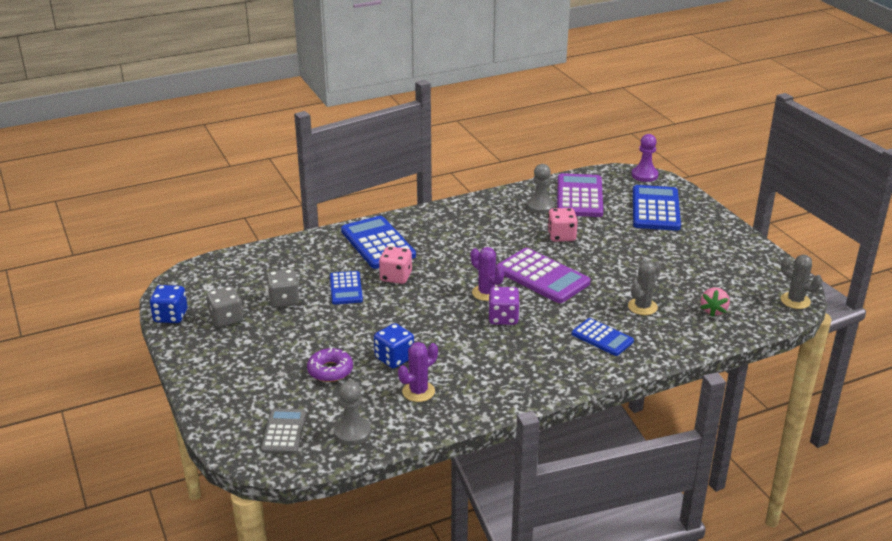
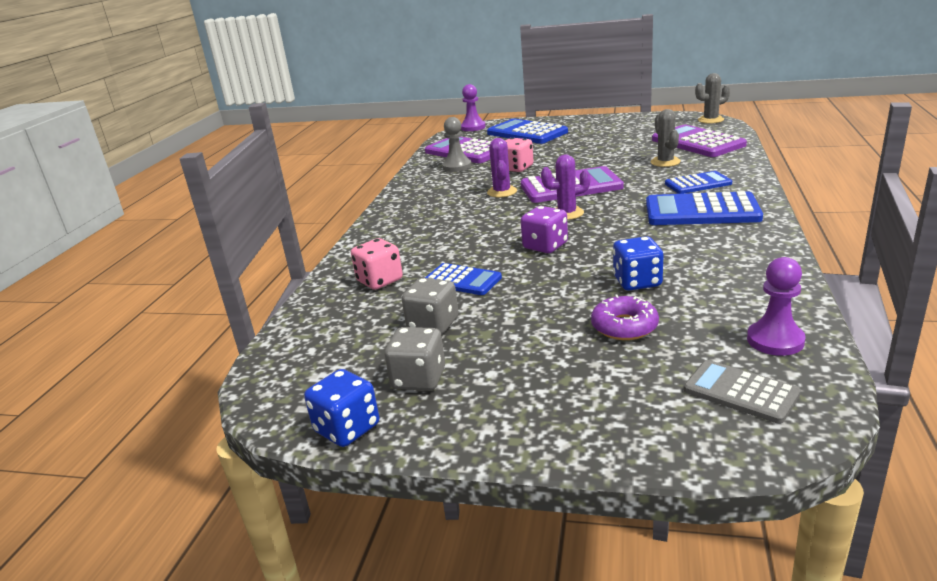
camera: 50 degrees left, 5 degrees down
(352, 432) = (775, 340): grey pawn -> purple pawn
(377, 243) = (401, 245): blue calculator -> blue calculator (701, 211)
(396, 277) = (478, 249): pink dice -> pink dice (379, 281)
(418, 391) = (717, 282): purple cactus -> purple cactus (502, 192)
(503, 318) = (620, 215): purple dice -> purple dice (545, 246)
(713, 310) = (697, 142): pink strawberry -> purple calculator

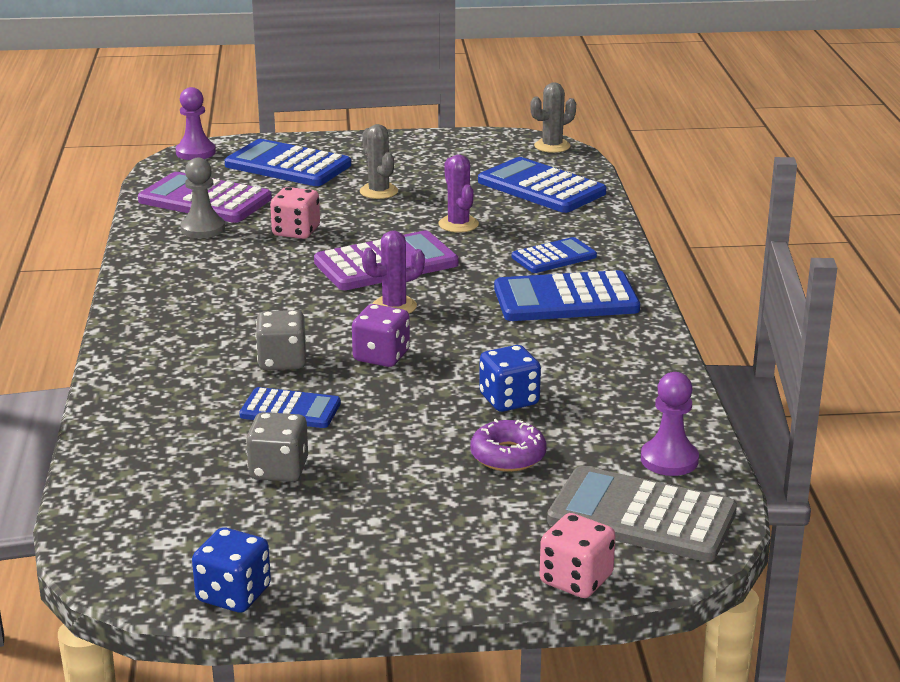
camera: 20 degrees left, 0 degrees up
(379, 281) = (177, 416): pink dice -> pink dice (576, 580)
(419, 379) = (291, 534): grey dice -> grey dice (282, 361)
(502, 192) = (290, 273): purple cactus -> purple cactus (458, 224)
(665, 162) = (504, 221): grey cactus -> grey cactus (379, 191)
(697, 142) = (541, 187): purple calculator -> blue calculator
(740, 392) = (641, 516): grey calculator -> grey calculator, size x1.68

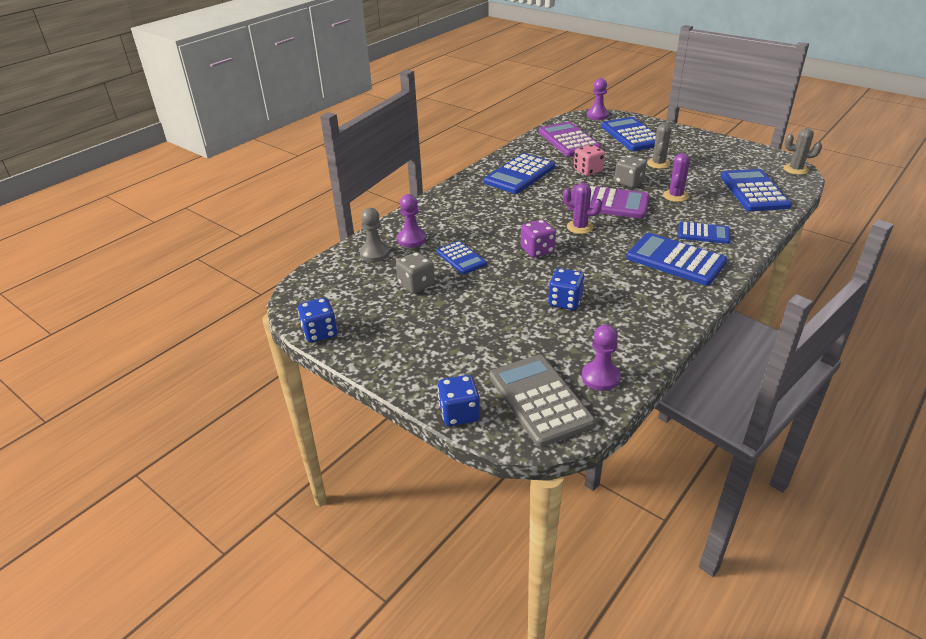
camera: 45 degrees right, 10 degrees up
(173, 417) = (412, 239): none -> purple pawn
(202, 270) = (519, 175): none -> blue calculator
(203, 229) = (548, 154): grey pawn -> grey pawn (374, 253)
(282, 361) = (491, 233): grey dice -> grey dice (628, 182)
(508, 455) = (522, 330): purple donut -> none
(576, 580) = (459, 413): pink dice -> blue dice

